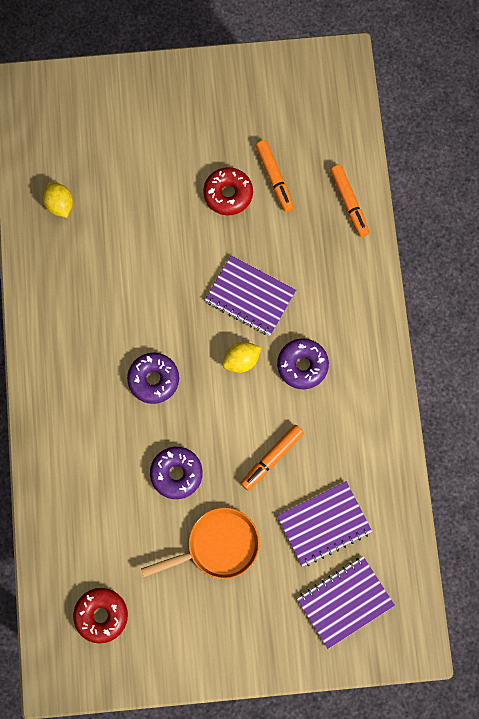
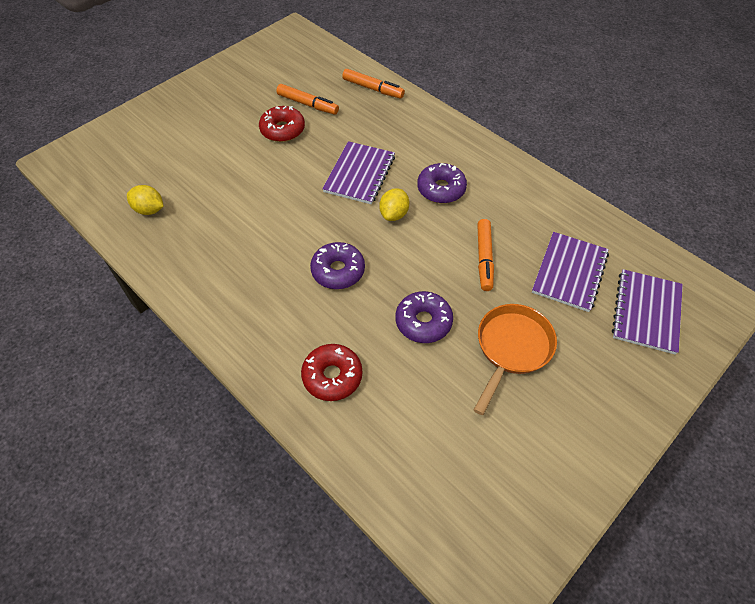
camera: 40 degrees left, 20 degrees down
(101, 615) = (475, 488): red donut -> red donut (332, 376)
(250, 296) = (359, 174): purple notebook -> purple notebook turned 60 degrees counterclockwise

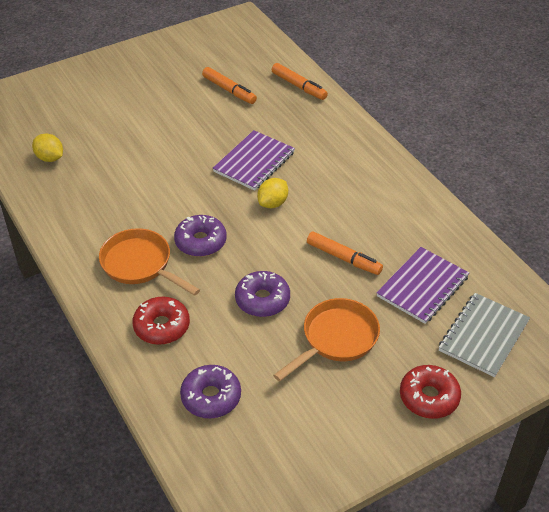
camera: 15 degrees right, 10 degrees down
(282, 130) = (196, 110): red donut -> red donut (429, 397)
(285, 310) = (140, 265): none -> orange pan
(441, 189) = (328, 189): purple donut -> purple donut (211, 397)
(484, 258) = (343, 258): orange marker -> orange marker turned 75 degrees counterclockwise
(646, 312) = (483, 336): purple notebook -> grey notebook

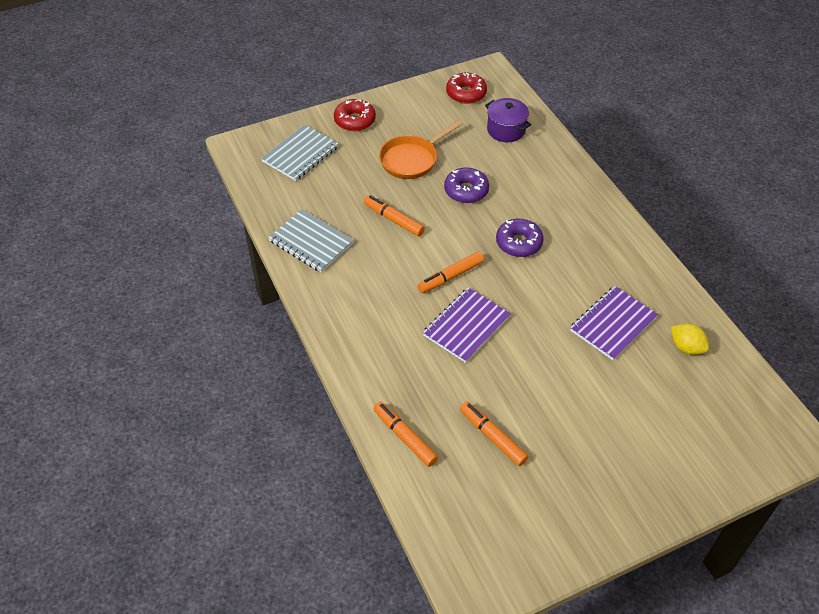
camera: 175 degrees left, 5 degrees up
(140, 265) = (570, 226): orange pan -> none
(162, 326) = (546, 177): red donut -> red donut (466, 93)
(211, 397) = (506, 130): purple donut -> purple pot
(273, 203) = (450, 277): yellow lemon -> orange marker
(422, 286) = (334, 192): purple notebook -> purple notebook (613, 324)
(428, 227) = (311, 242): none -> grey notebook

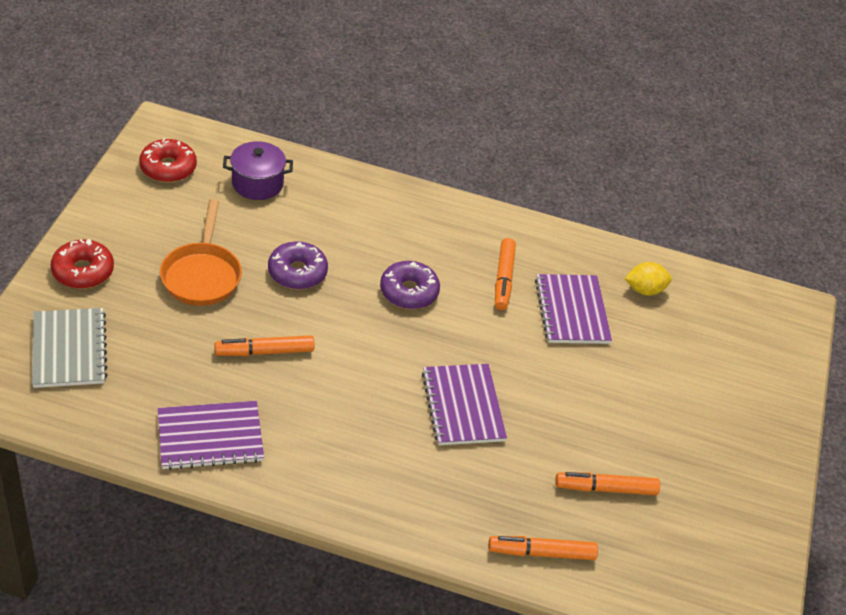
camera: 55 degrees left, 5 degrees down
(311, 242) = (210, 437): grey notebook -> purple notebook
(450, 277) = (390, 369): orange marker -> orange marker (503, 279)

